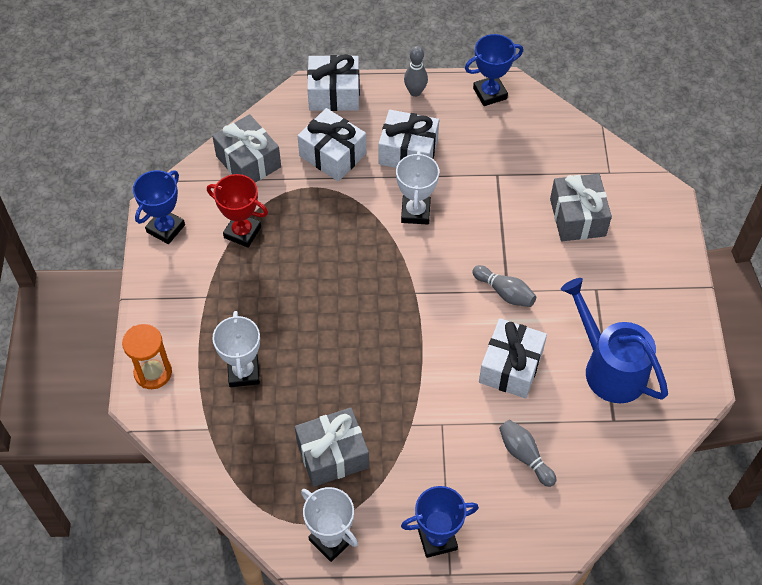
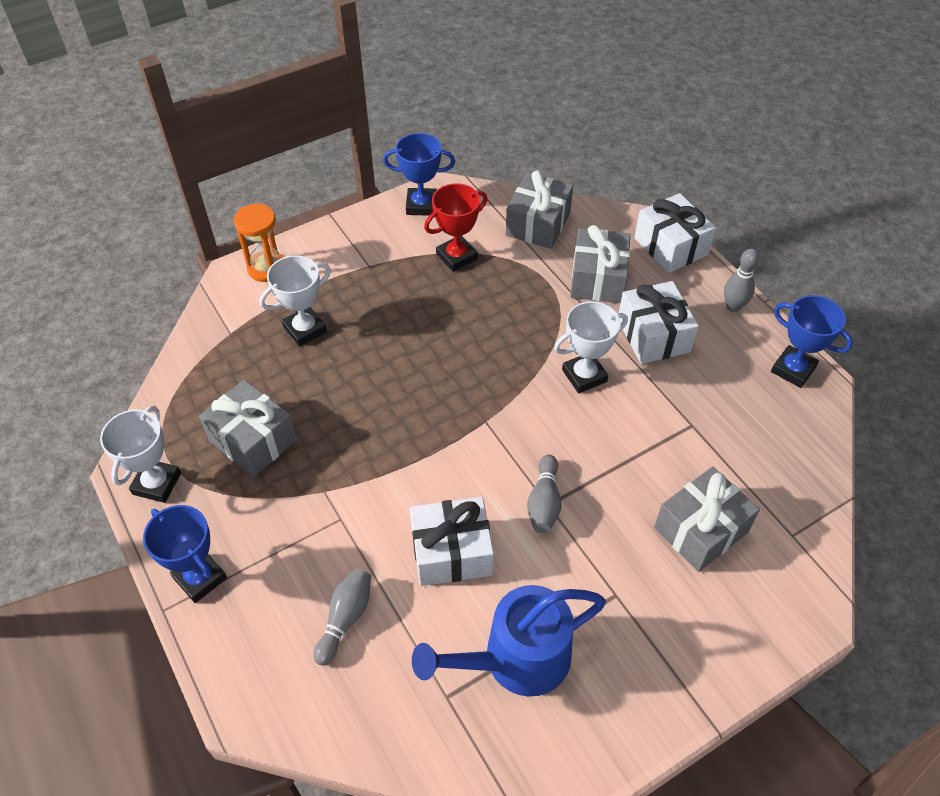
camera: 60 degrees right, 5 degrees down
(242, 232) = (457, 257): red trophy -> red trophy turned 60 degrees clockwise
(333, 155) = (598, 279): white gift -> grey gift
(609, 368) = (516, 659): blue watering can -> blue watering can turned 135 degrees counterclockwise

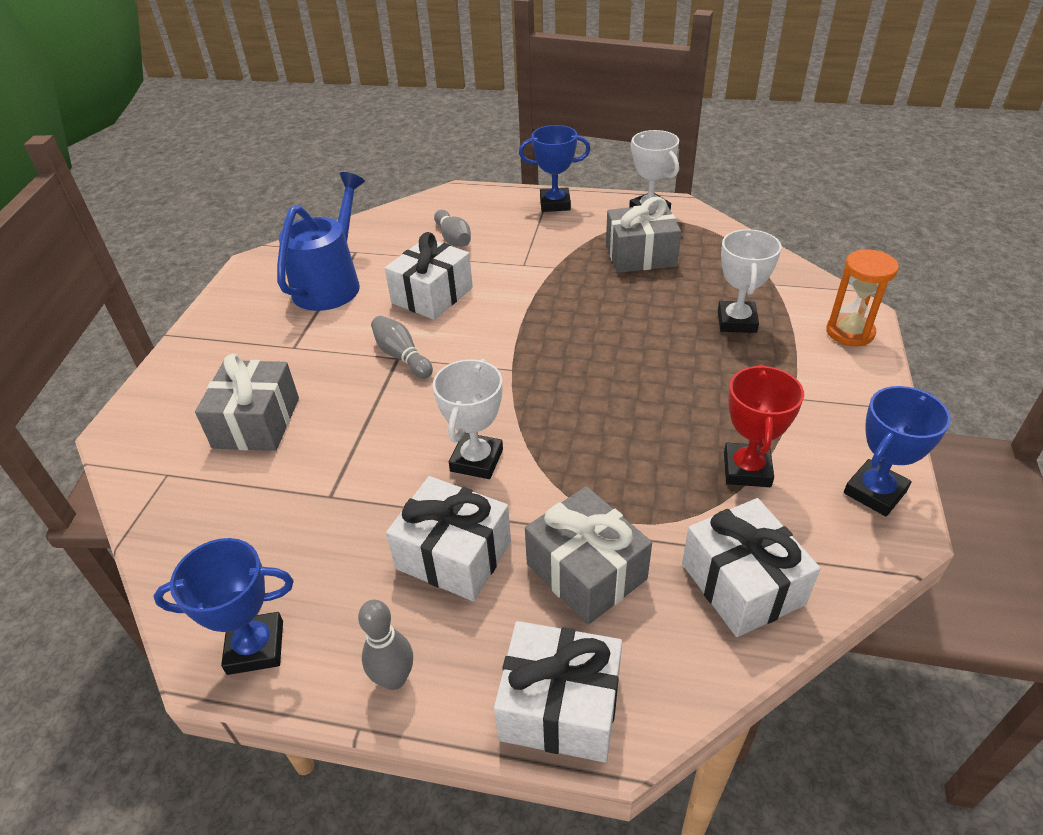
camera: 135 degrees right, 10 degrees down
(538, 224) = (742, 584): grey gift -> white gift

